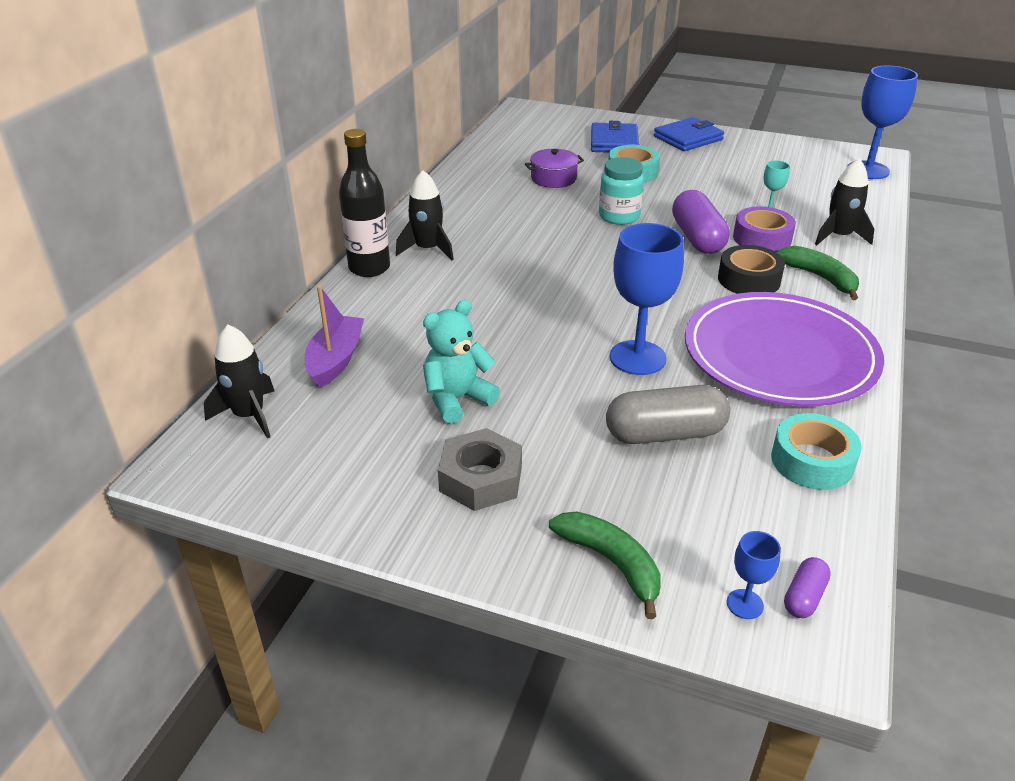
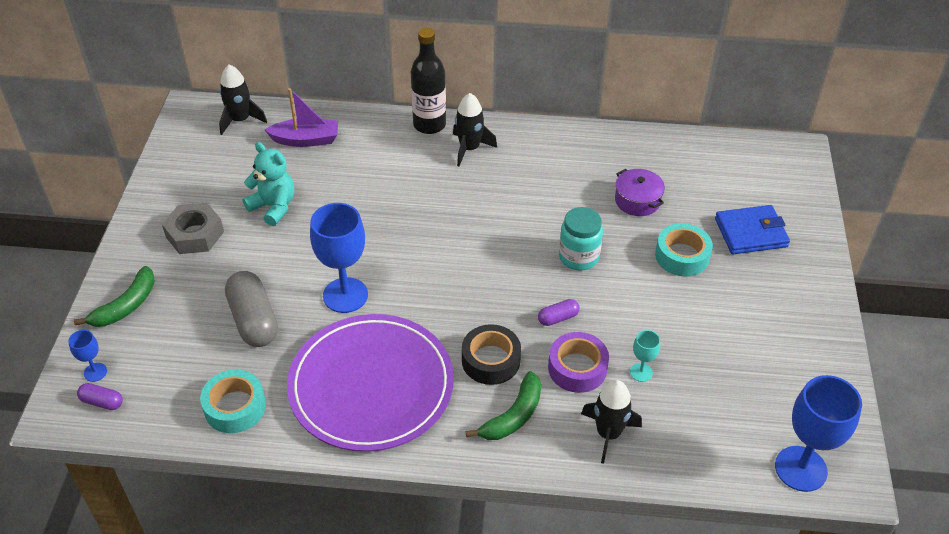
camera: 75 degrees right, 10 degrees up
(688, 138) = (798, 293): blue wallet -> none
(697, 238) = (558, 318): purple capsule -> purple capsule, size x0.49

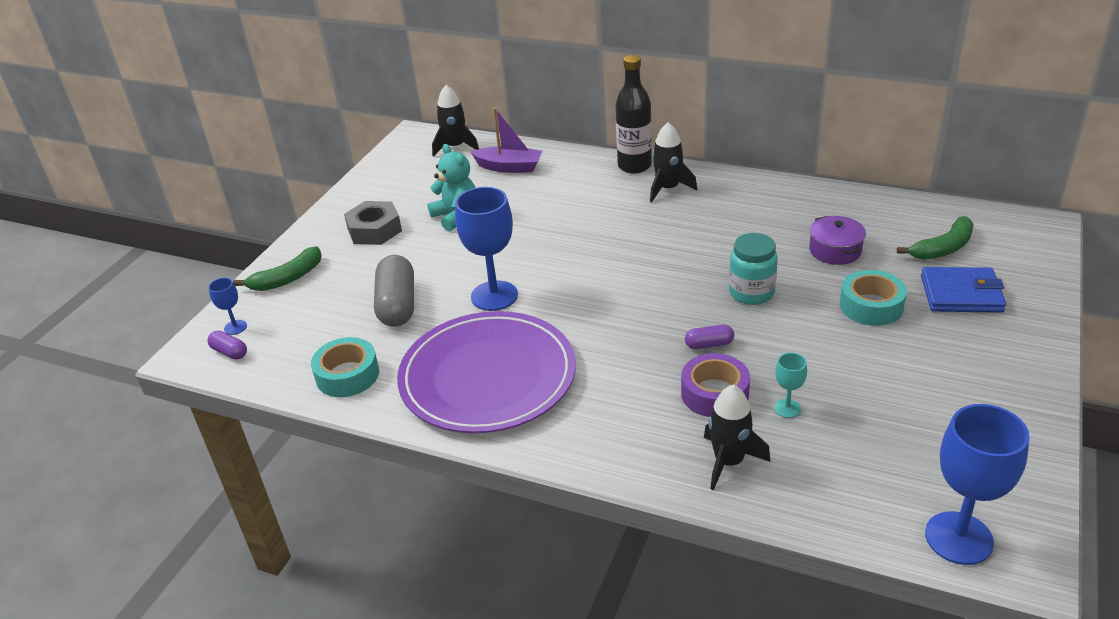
camera: 20 degrees right, 10 degrees down
(491, 360) = (621, 373): black tape -> none
(513, 416) = (627, 427): green banana -> green banana (943, 248)

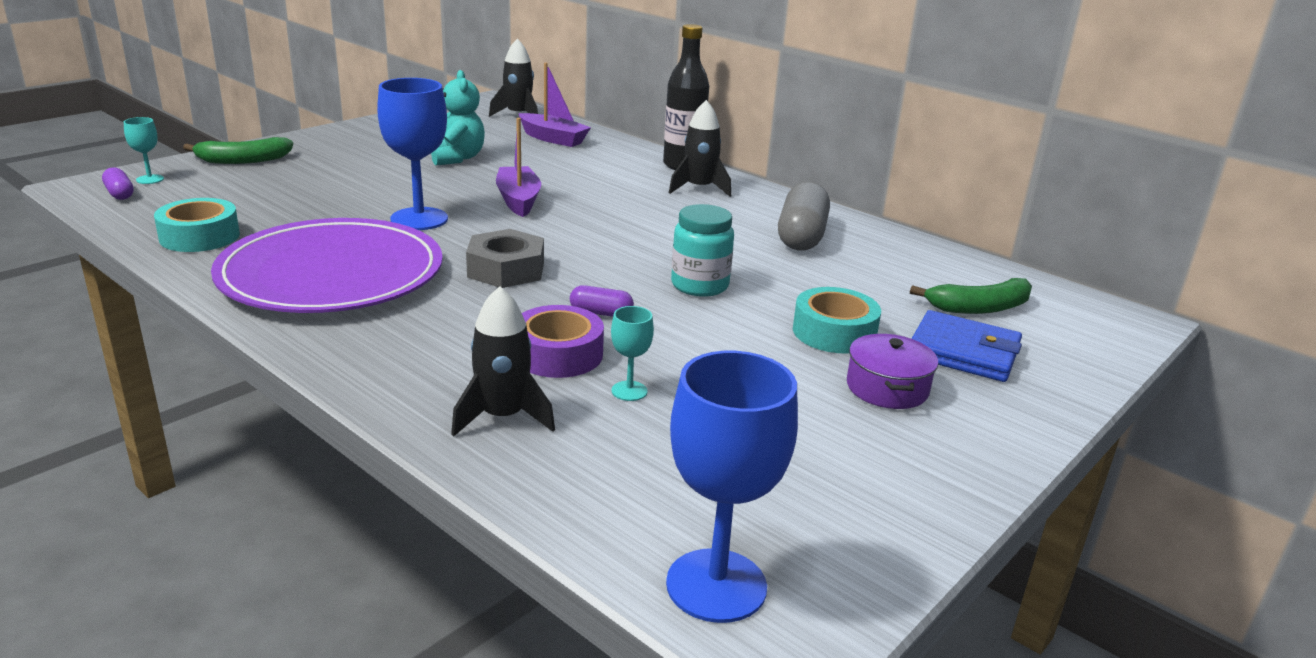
camera: 15 degrees right, 10 degrees down
(235, 327) = (150, 179): blue goblet -> turquoise goblet
(374, 230) = (367, 149): grey nut -> grey nut (506, 269)
(397, 305) = (317, 202): grey capsule -> grey capsule (801, 236)
(548, 249) = (518, 200): none -> purple boat
(835, 250) = (839, 277): purple pot -> purple pot (887, 388)

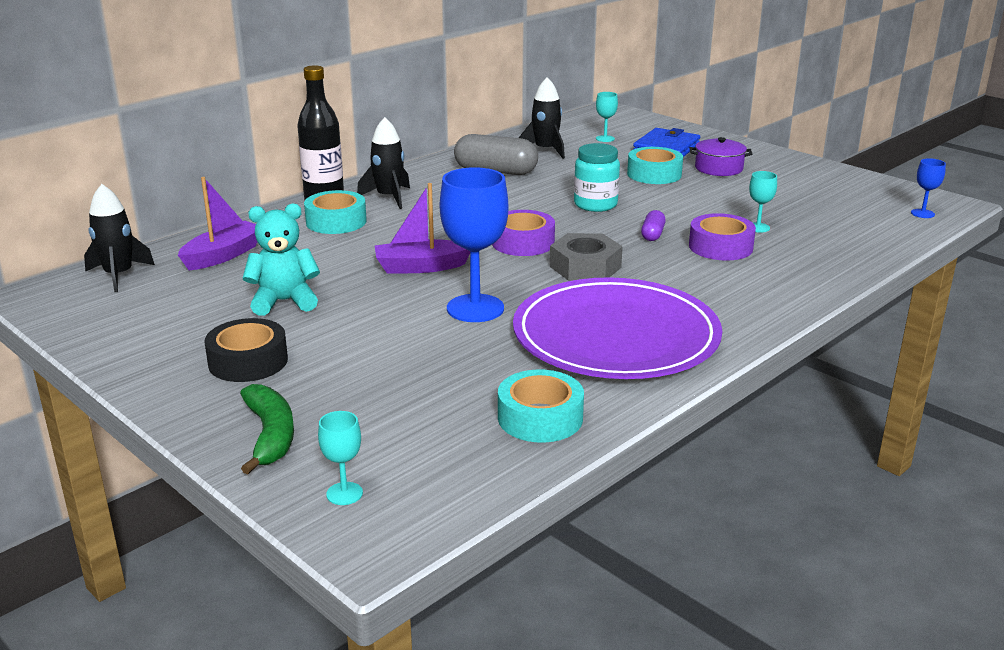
camera: 85 degrees left, 0 degrees up
(120, 194) = (402, 505): purple capsule -> none
(356, 152) = (248, 361): none -> black tape
(502, 417) = (809, 260): black rocket -> black rocket (545, 150)
(576, 243) = (523, 243): none -> purple tape
(630, 170) = (336, 222): none -> turquoise tape
(716, 585) = (922, 213): blue goblet -> blue goblet, size x0.47
(979, 308) = (605, 138): green banana -> turquoise goblet

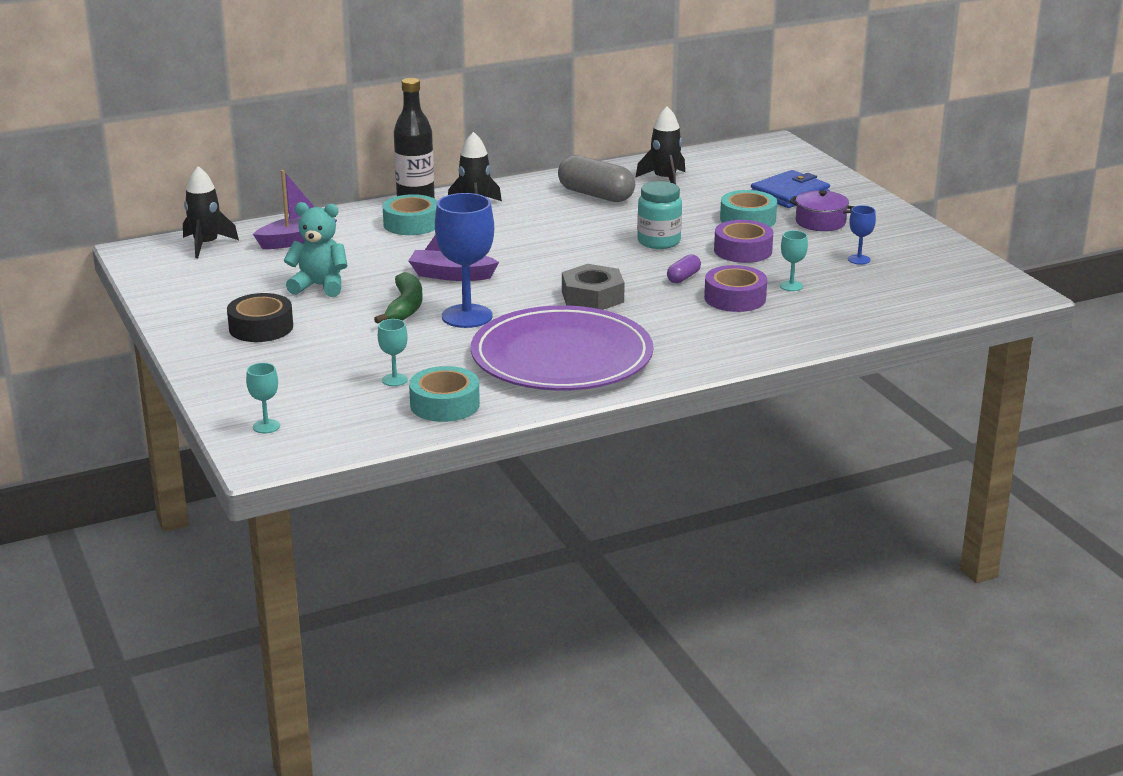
camera: 20 degrees right, 0 degrees up
(270, 435) = (242, 381): green banana -> green banana (405, 307)
(523, 243) = (558, 267): purple tape -> purple tape (743, 250)
(605, 138) = (737, 175): turquoise goblet -> turquoise goblet (394, 380)
(922, 213) = (975, 297): blue goblet -> blue goblet (859, 259)

